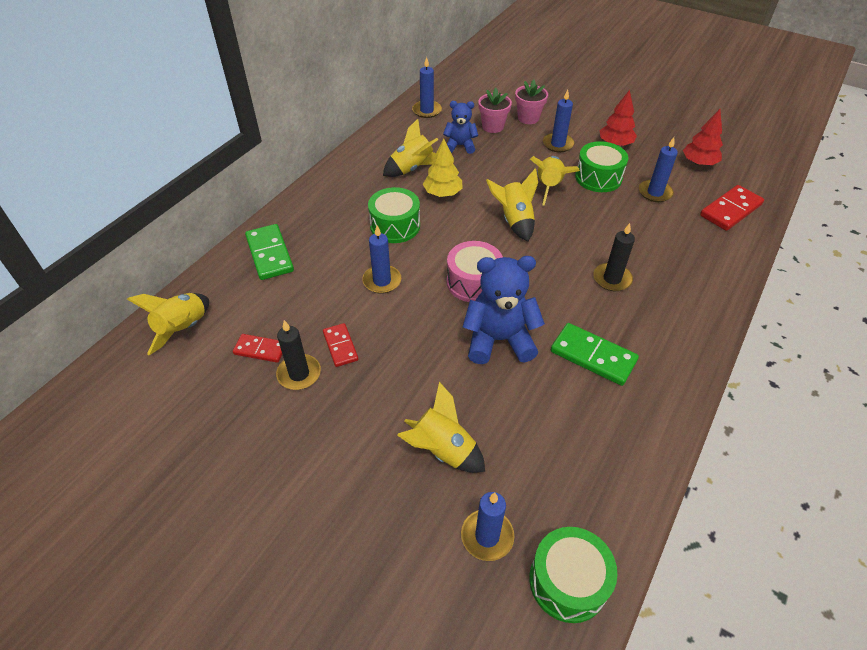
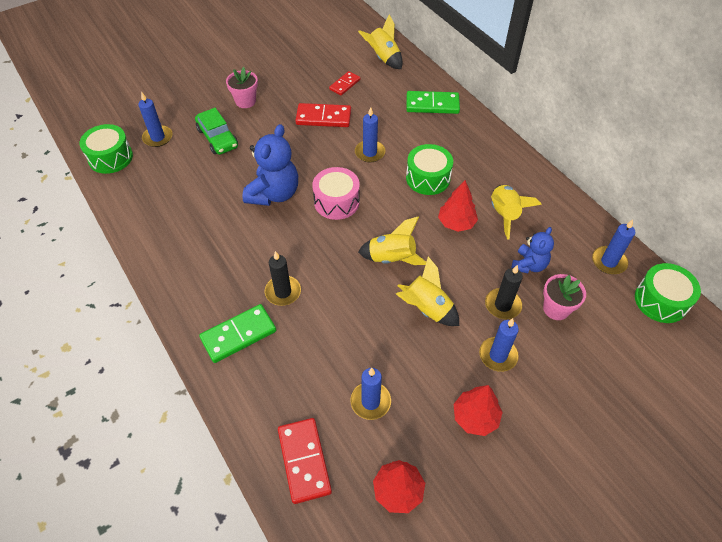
camera: 115 degrees right, 5 degrees up
(299, 374) = (314, 96): black candle -> black candle (502, 305)
(340, 346) = (323, 118): red domino -> red domino, size x1.61
(442, 450) = (217, 138): yellow rocket -> green car
(443, 193) = (456, 223): yellow tree -> red tree
(528, 118) = (563, 352): pink flower pot -> pink flower pot (245, 101)
(593, 356) = (223, 238): green domino -> green domino (238, 335)
(598, 177) = (421, 362): green drum -> green drum (660, 301)

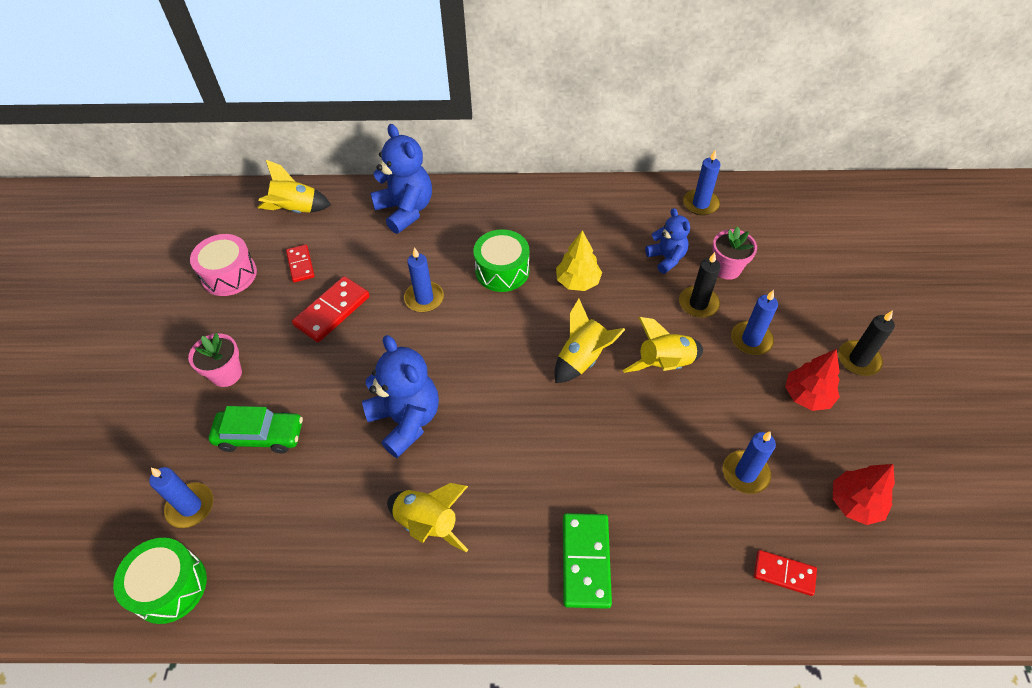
camera: 55 degrees left, 0 degrees up
(283, 292) = (556, 484): black candle -> black candle (858, 360)
(304, 461) = (784, 573): red domino -> red domino, size x0.62
(336, 202) = (468, 366): pink drum -> pink drum (229, 275)
(432, 104) = (406, 210): green domino -> blue teddy bear
(456, 223) = (578, 282): red tree -> yellow tree
(504, 214) = (595, 240): yellow rocket -> yellow rocket (428, 523)
(660, 301) = (761, 198): green drum -> none

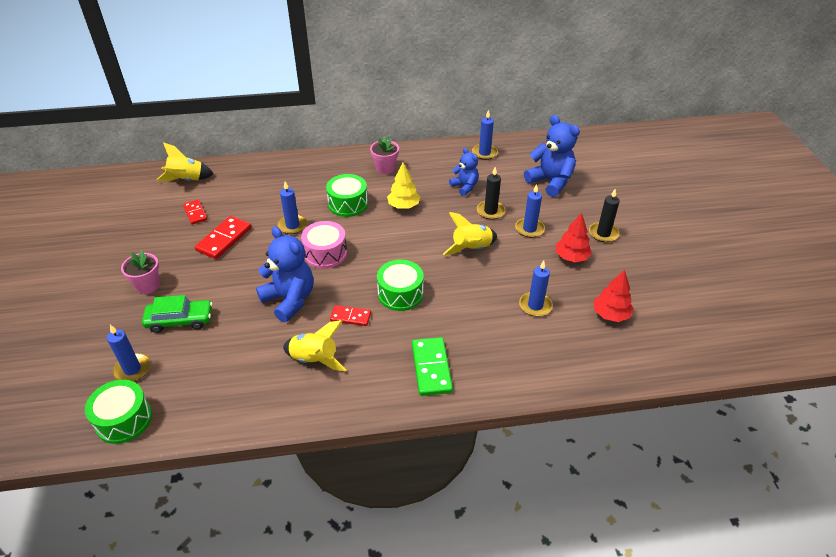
camera: 10 degrees left, 10 degrees down
(229, 275) = (140, 224): pink drum -> pink drum (325, 253)
(406, 210) = (271, 173): blue teddy bear -> blue teddy bear (550, 182)
(557, 429) = (400, 294): none -> green drum
(582, 358) = (413, 250): yellow rocket -> none
(726, 269) = (507, 189): pink flower pot -> pink flower pot (385, 168)
(784, 573) = (568, 359): red domino -> red domino (350, 317)

